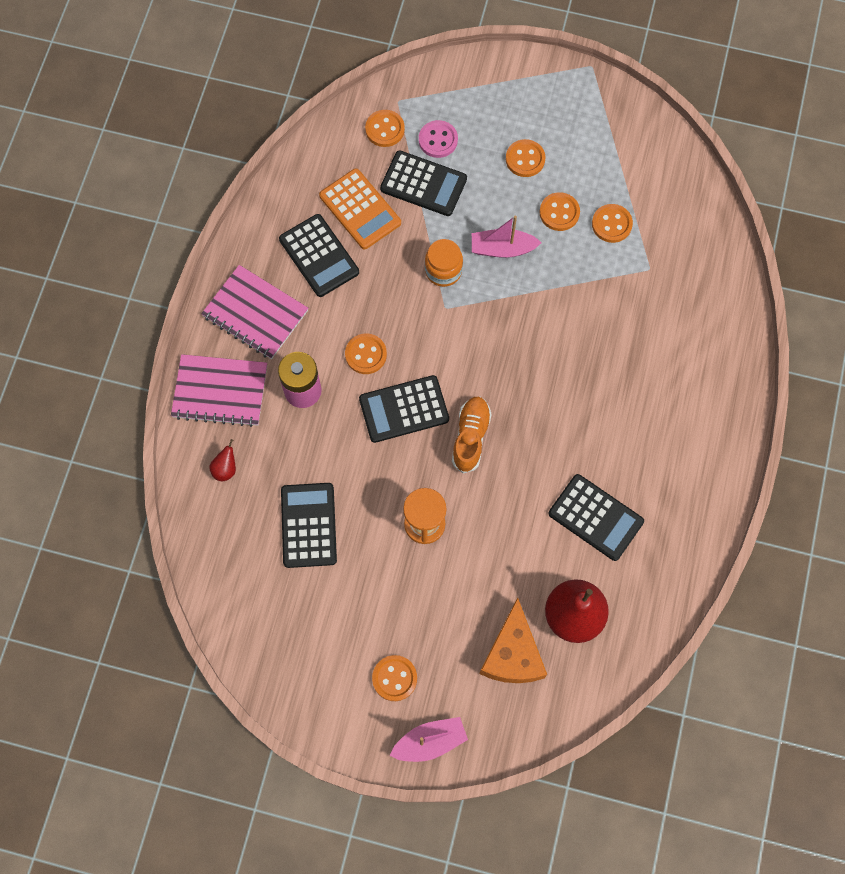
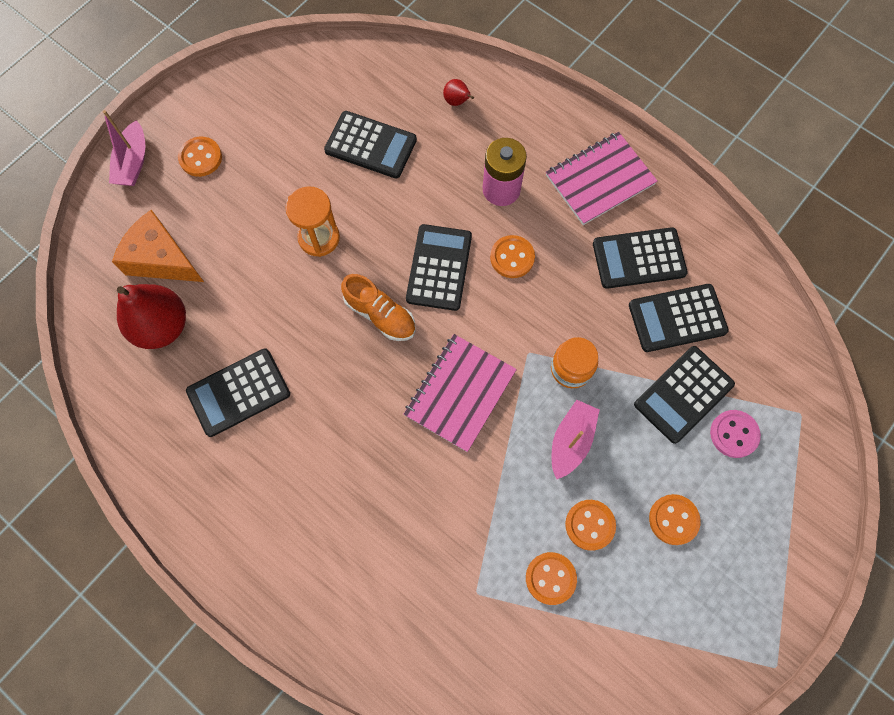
camera: 115 degrees right, 0 degrees up
(220, 391) = (533, 123): pink notebook -> pink notebook (460, 393)
(360, 209) = (677, 318): orange calculator -> black calculator
(385, 129) = (768, 384): orange button -> none

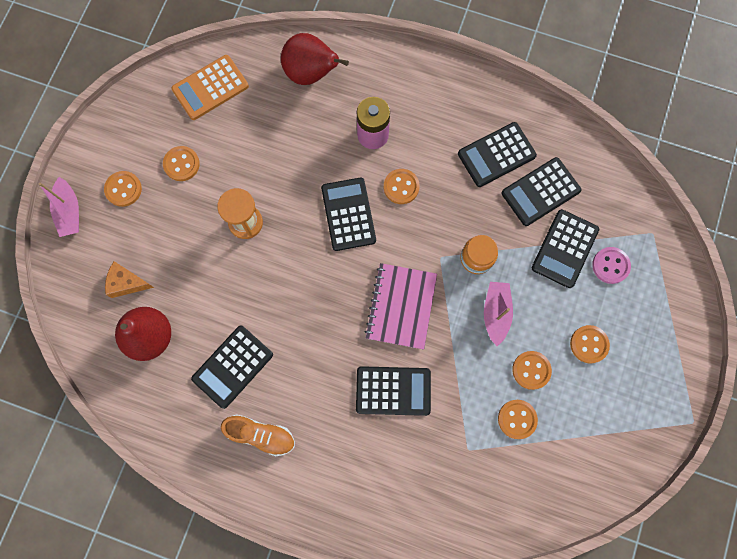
camera: 20 degrees left, 5 degrees up
(161, 259) = (127, 283): orange cheese -> orange cheese, size x0.64
(274, 152) = (181, 164): none -> orange button
(339, 82) = (210, 88): none -> orange calculator
(370, 145) = (256, 133): black calculator -> black calculator (393, 391)
(380, 315) = (317, 267): orange shoe -> orange shoe (261, 435)
(457, 102) = (311, 74): red pear -> red pear, size x2.29
(600, 180) = (445, 101): pink notebook -> none

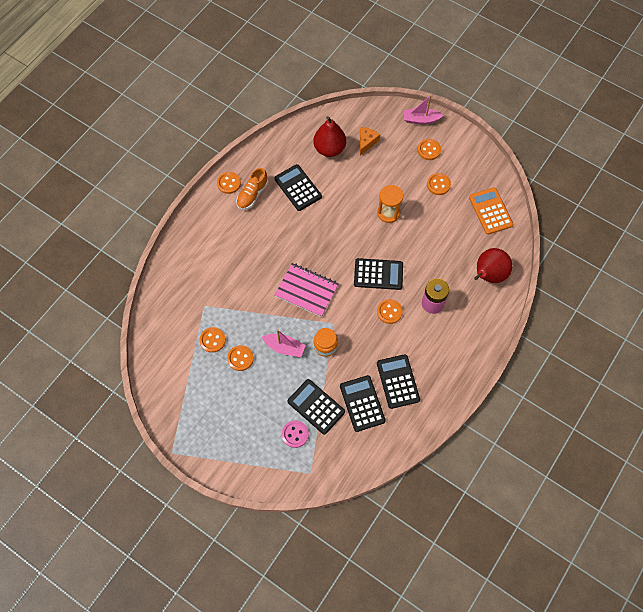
camera: 105 degrees right, 10 degrees down
(393, 391) = (254, 272): black calculator -> none
(589, 344) = (245, 401): orange button -> orange button (229, 183)

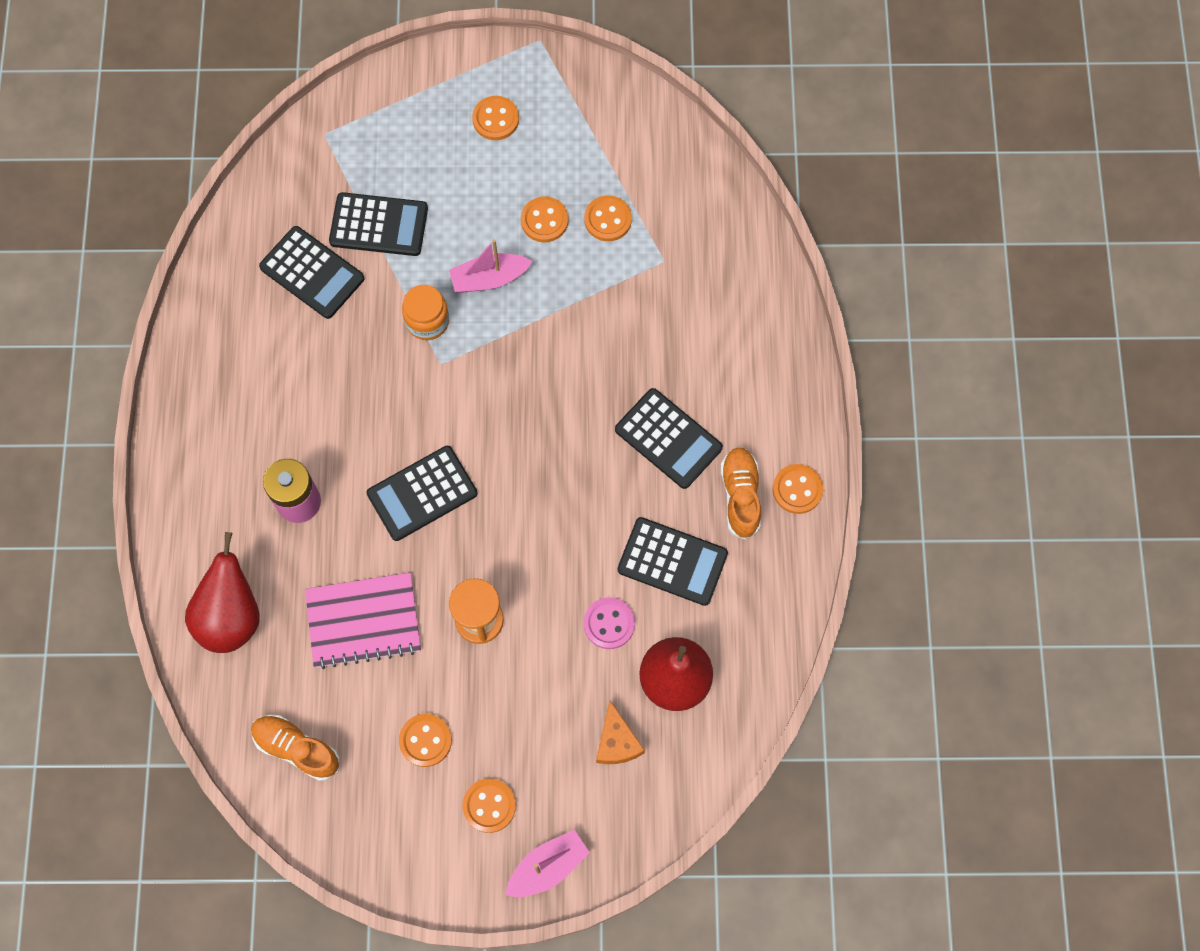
camera: 145 degrees right, 5 degrees up
(295, 434) = (383, 169): pink button -> pink button (609, 624)
(306, 290) = (521, 389): pink notebook -> pink notebook (363, 621)
(389, 312) = (362, 441): orange button -> orange button (495, 119)
(398, 381) = (277, 339): black calculator -> black calculator (668, 439)
(490, 211) = (297, 748): orange calculator -> orange shoe

